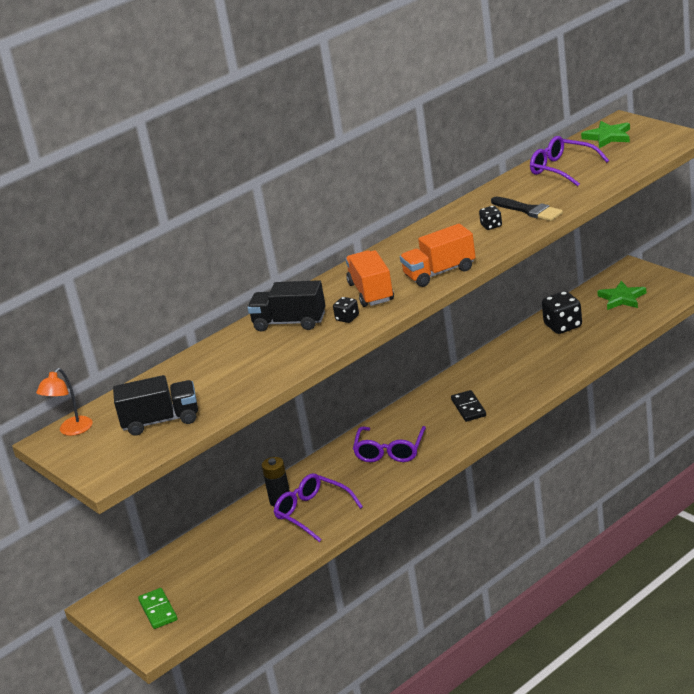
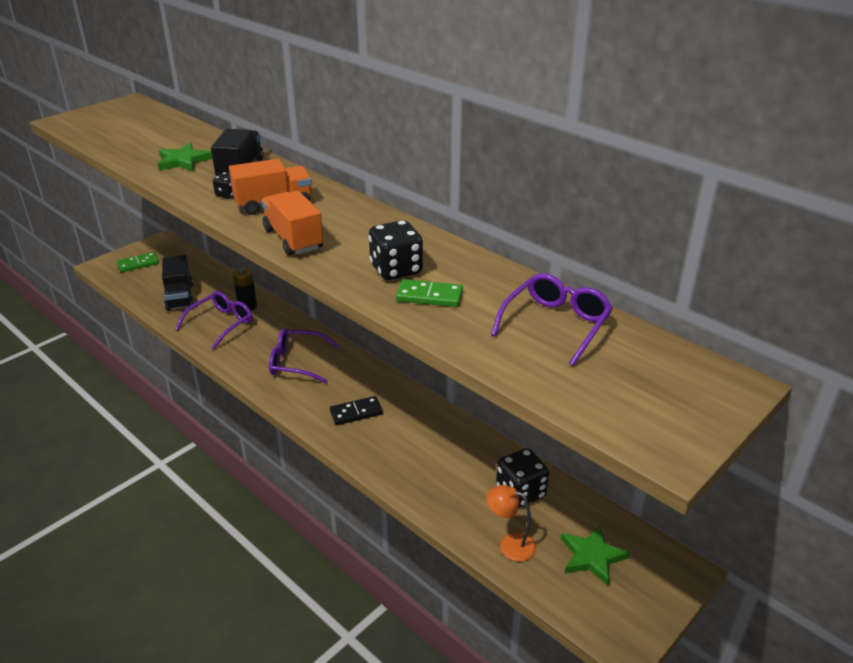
camera: 80 degrees right, 5 degrees up
(71, 430) = (136, 106): orange lamp -> orange lamp (510, 544)
(161, 421) = (118, 132): black truck -> black truck (179, 297)
(491, 226) = (396, 270): black dice -> black dice, size x1.91
(529, 210) = (429, 296): black brush -> green domino
(608, 137) = (671, 370): green star -> green star (183, 161)

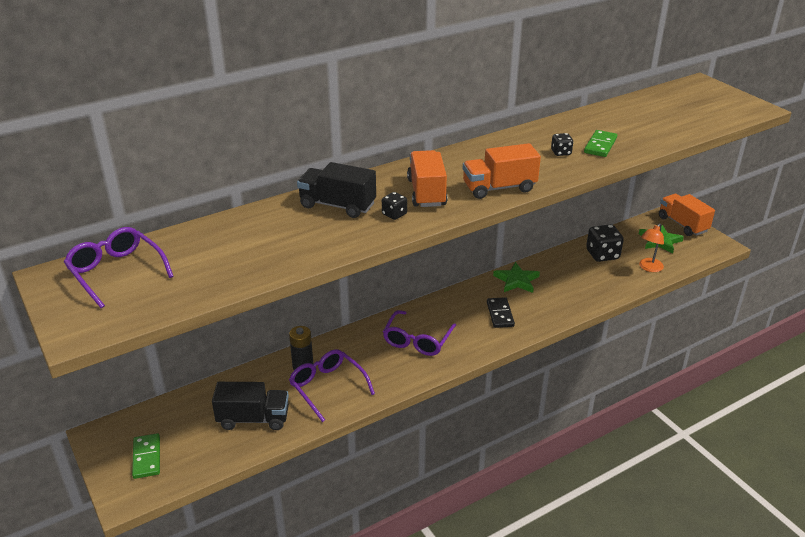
camera: 75 degrees left, 0 degrees up
(183, 161) = (292, 237): green star -> green star (516, 280)
(396, 270) = (561, 152): black dice -> black dice, size x0.52
(555, 324) = (639, 113): purple glasses -> purple glasses (116, 272)
(660, 586) = (682, 224): none -> orange truck

